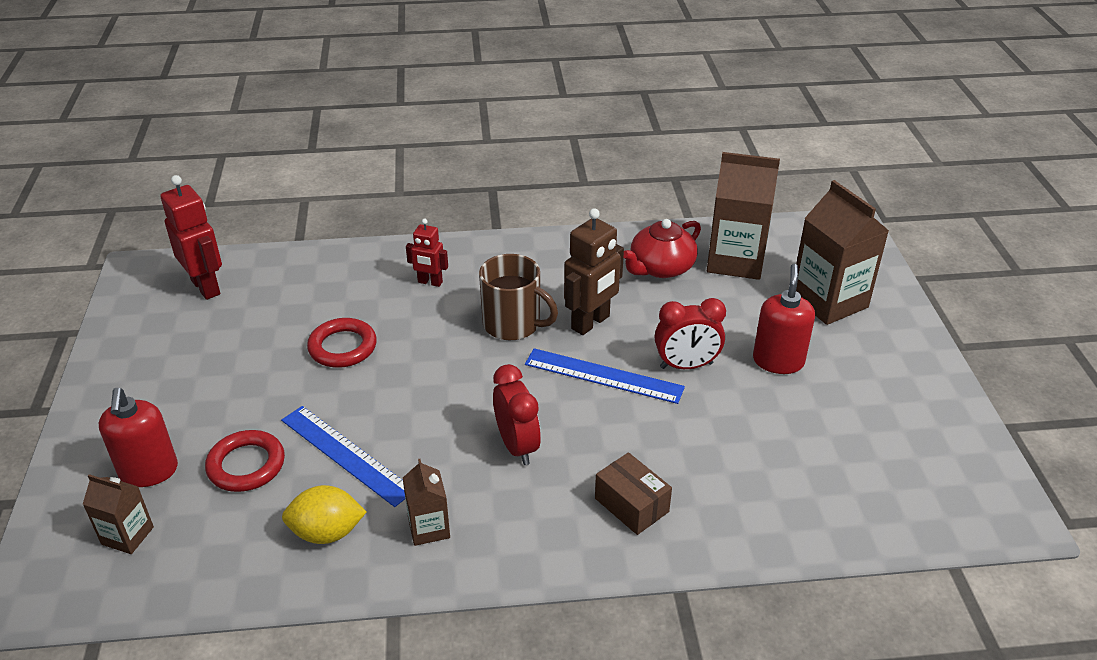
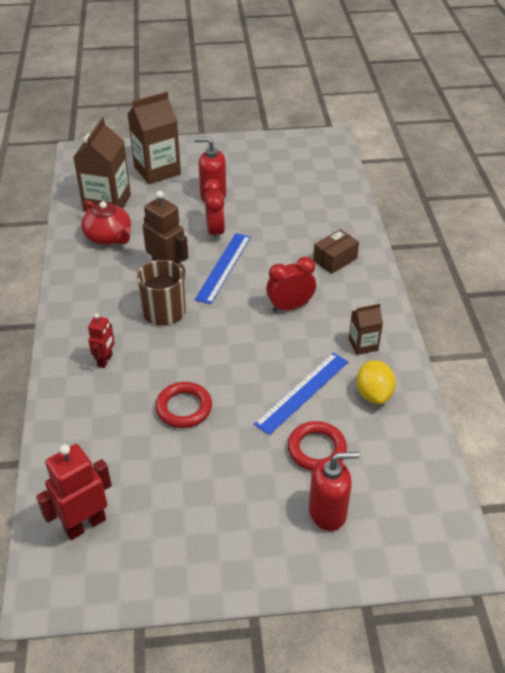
camera: 90 degrees left, 5 degrees up
(127, 535) = (392, 510): brown carton -> none

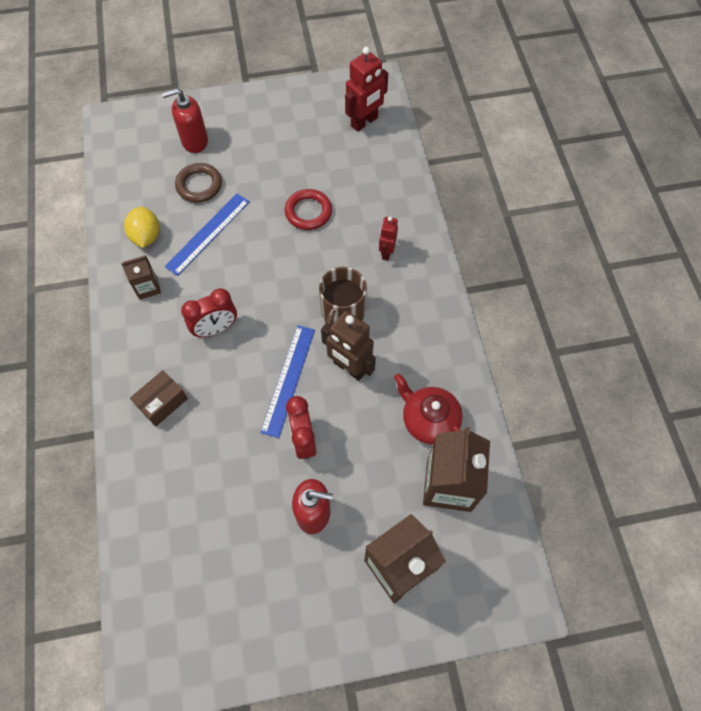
camera: 175 degrees right, 20 degrees up
(316, 449) = (199, 185): red ring -> brown ring

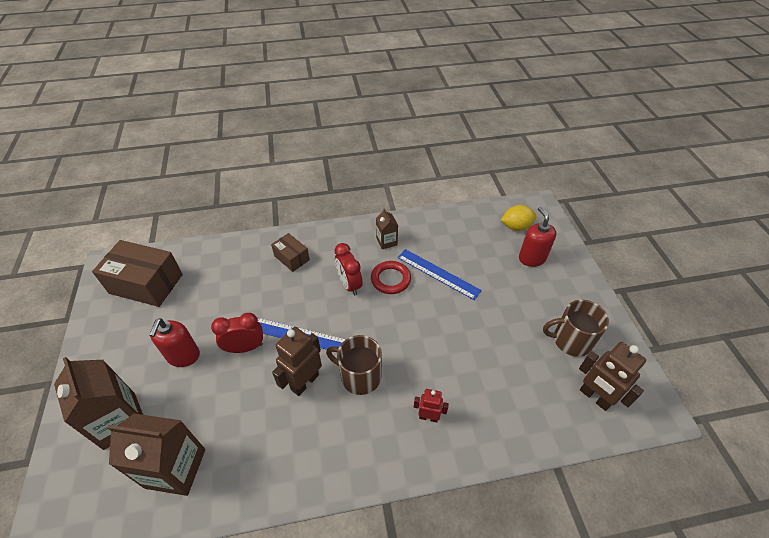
camera: 90 degrees right, 15 degrees down
(146, 236) = (432, 236): yellow lemon -> yellow lemon (516, 226)
(189, 602) = (146, 284): none -> brown box
(199, 185) = (486, 264): brown ring -> none
(304, 127) = (571, 340): none -> brown mug
(308, 212) = (469, 346): red ring -> red ring (390, 279)
(364, 122) = (594, 397): red robot -> brown robot
(429, 419) = (242, 452): red teapot -> none

